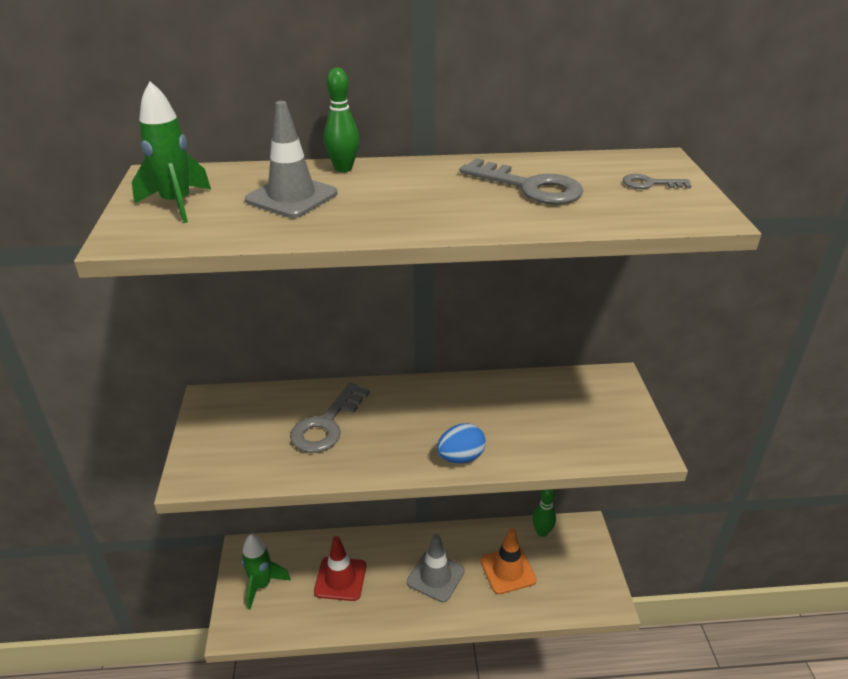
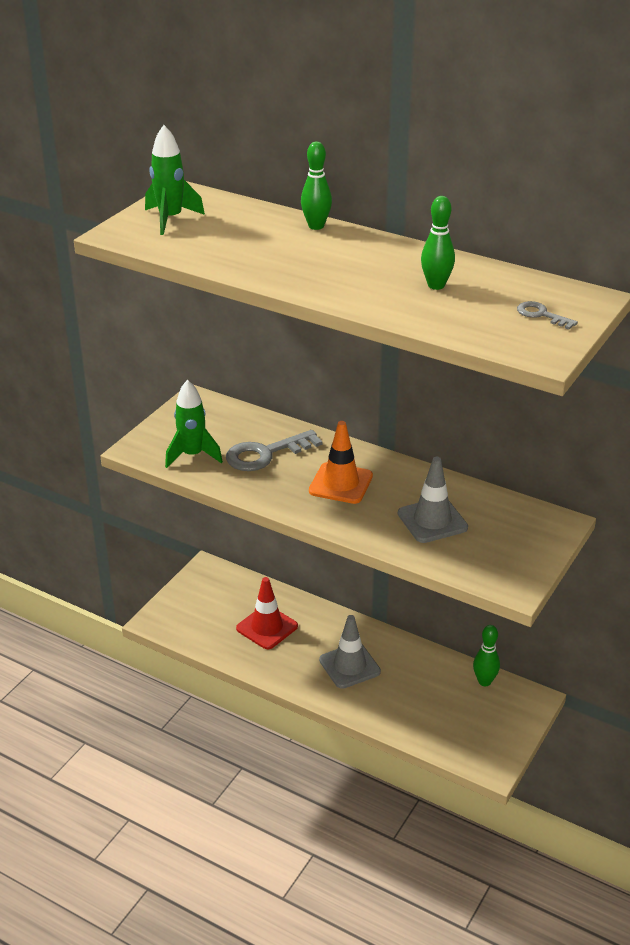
camera: 35 degrees right, 0 degrees up
(262, 585) = (201, 601): green rocket -> green rocket (192, 455)
(291, 197) = (251, 238): grey traffic cone -> grey traffic cone (432, 521)
(460, 457) = (346, 521): blue egg -> none
(507, 570) = (420, 694): orange traffic cone -> orange traffic cone (340, 483)
(529, 187) = (436, 285): grey key -> green bowling pin

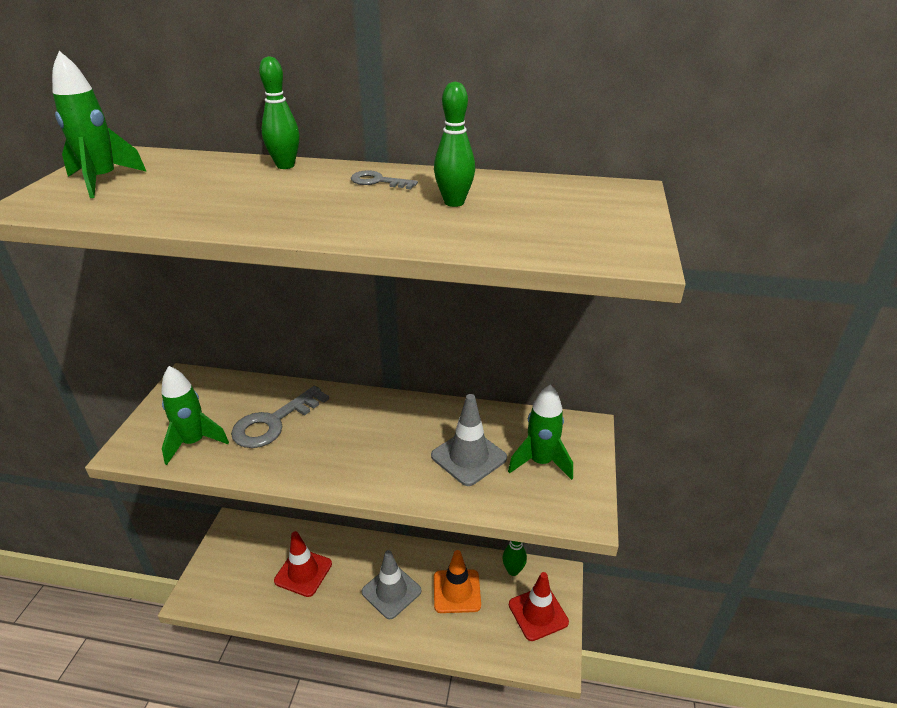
camera: 20 degrees left, 0 degrees up
(340, 483) = (362, 437): orange traffic cone -> orange traffic cone (456, 591)
(494, 723) = (538, 613): none -> red traffic cone
(498, 540) = (540, 462): none -> green rocket
(542, 315) = (592, 214): grey key -> grey key (378, 181)

